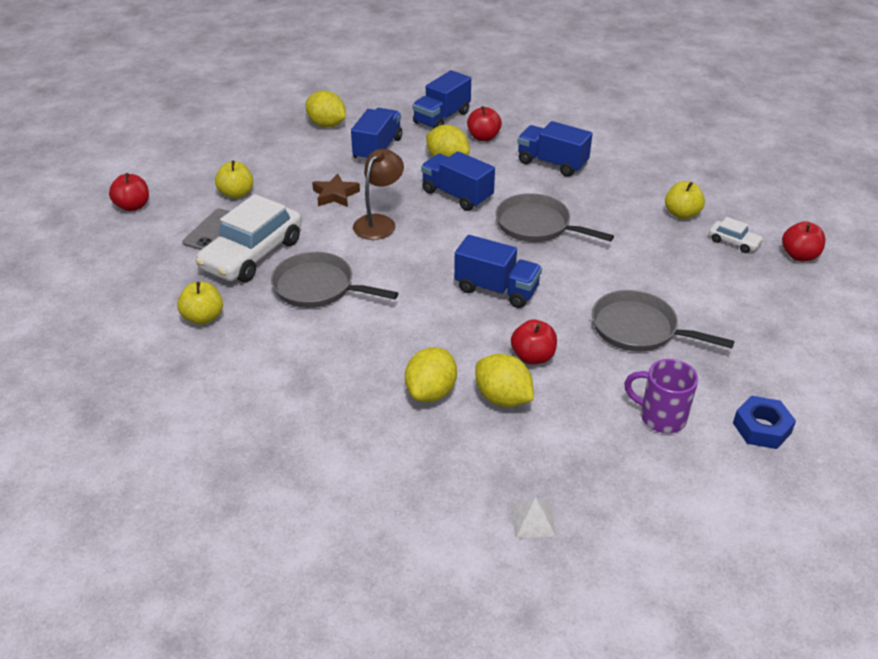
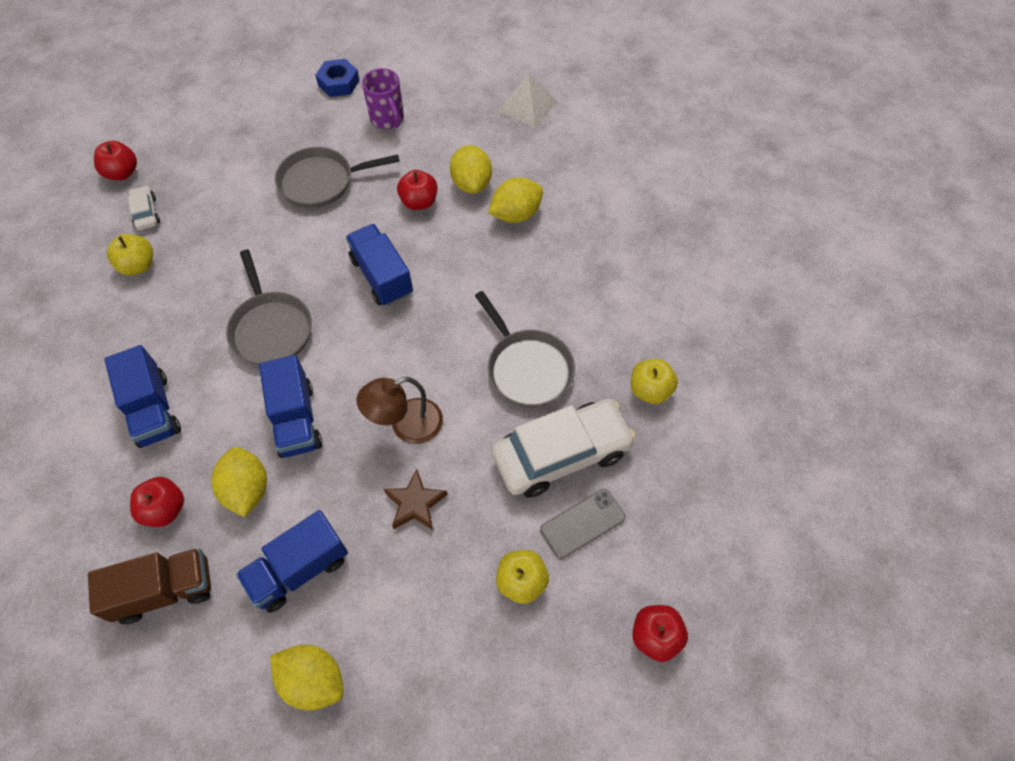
camera: 145 degrees left, 20 degrees up
(327, 125) = (313, 680): yellow lemon -> yellow lemon turned 45 degrees counterclockwise
(442, 118) = (165, 590): blue truck -> brown truck
(533, 520) = (527, 106): white pyramid -> white pyramid, size x1.63
(639, 329) = (321, 182): grey pan -> grey pan turned 105 degrees clockwise

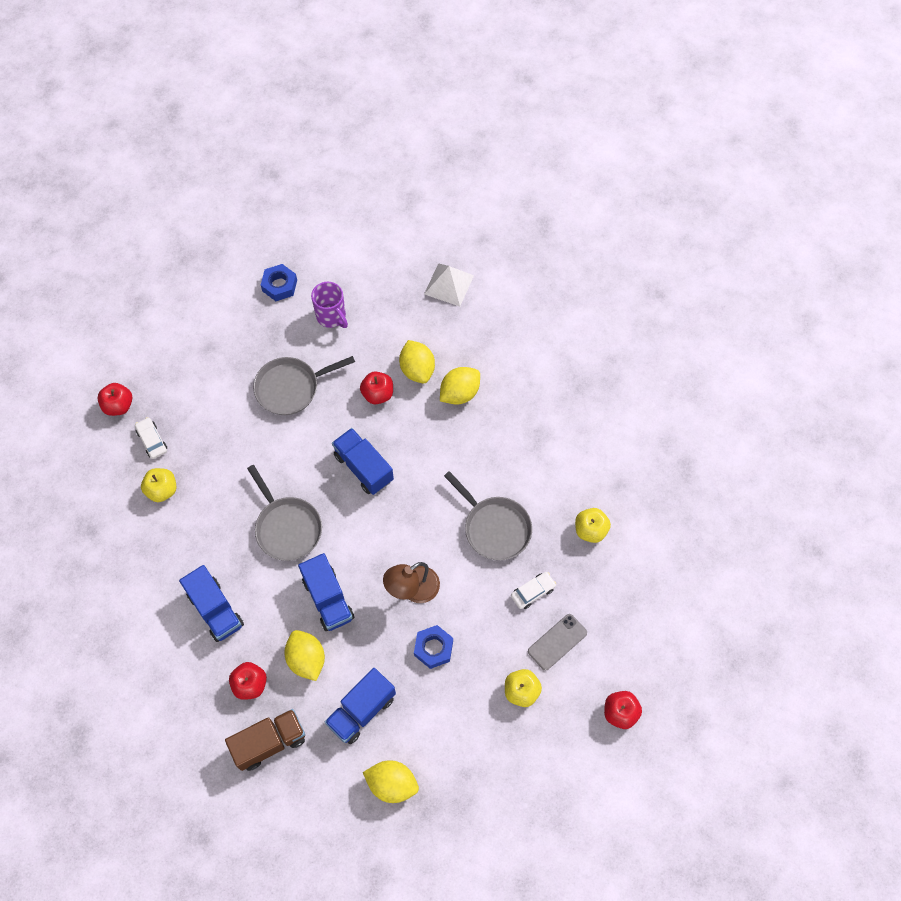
camera: 10 degrees left, 5 degrees up
(415, 504) = (433, 648): brown star -> blue nut
(561, 454) = (533, 592): white car -> white car, size x0.45

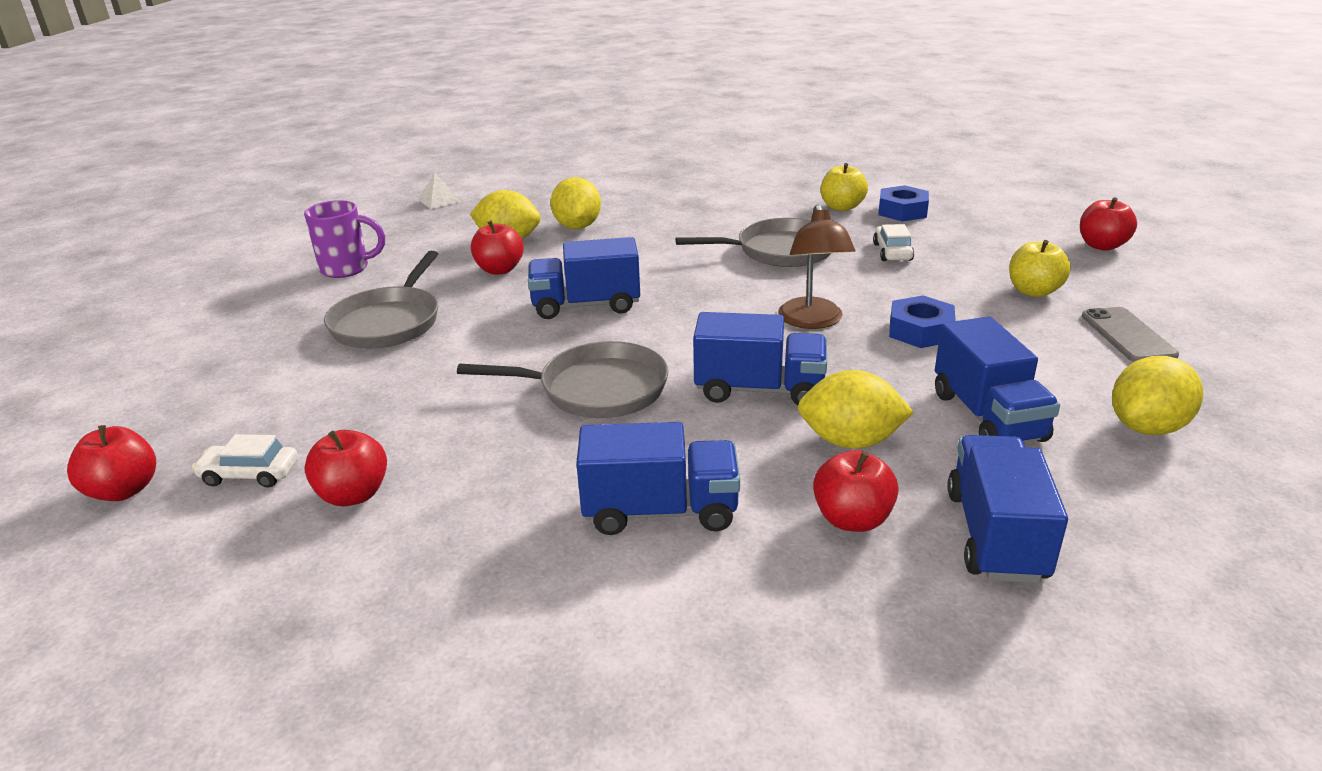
camera: 55 degrees left, 35 degrees down
(162, 490) = (353, 495): yellow apple -> red apple
(269, 742) = (995, 535): brown truck -> blue truck
(279, 285) = (237, 289): blue nut -> blue nut (902, 211)
(449, 284) = (439, 200): white pyramid -> white pyramid, size x0.61
(557, 642) = (975, 255): grey phone -> grey phone (1127, 335)

